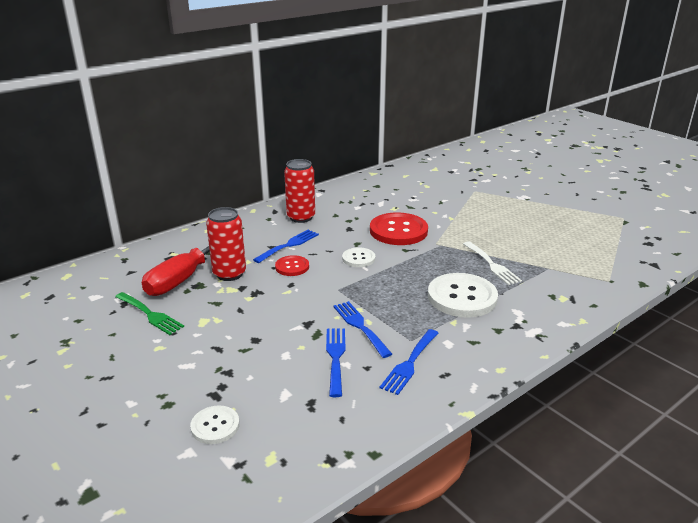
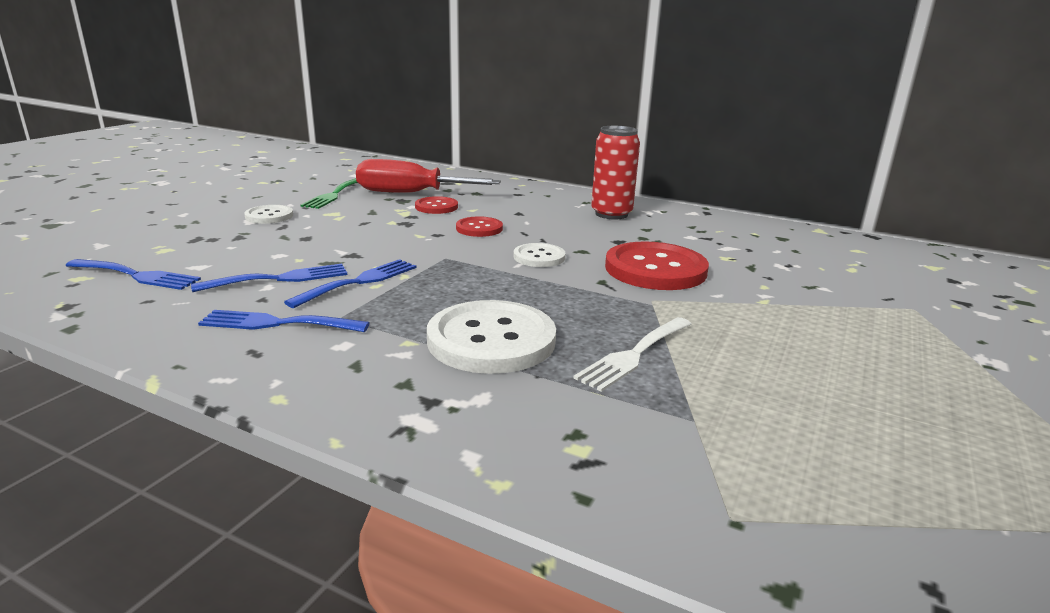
camera: 65 degrees right, 5 degrees down
(215, 426) = (141, 247): white button -> white button (269, 216)
(229, 274) = (436, 207): red can -> red button
(289, 245) = (531, 219): blue fork -> blue fork (137, 275)

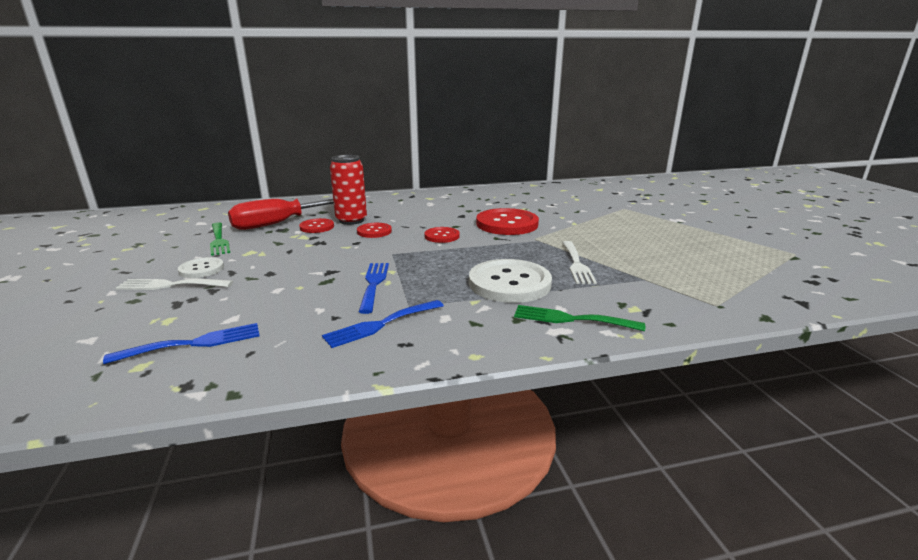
camera: 40 degrees left, 0 degrees up
(223, 222) = (170, 285): none -> white fork
(280, 279) = (317, 302): blue fork -> none
(462, 416) = (571, 319): none -> green fork
(539, 257) = (442, 236): white button -> red button
(611, 214) = (428, 202): red can -> red can (351, 220)

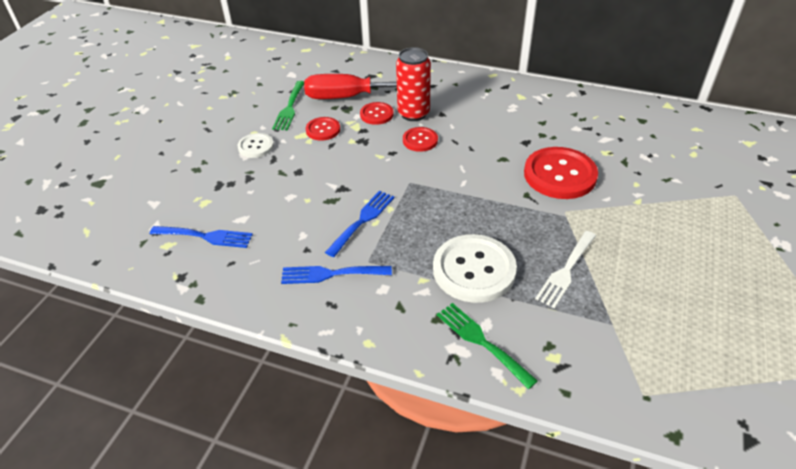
camera: 35 degrees right, 20 degrees up
(170, 285) = (226, 160): white fork -> none
(442, 236) = (475, 172): red button -> red button (323, 130)

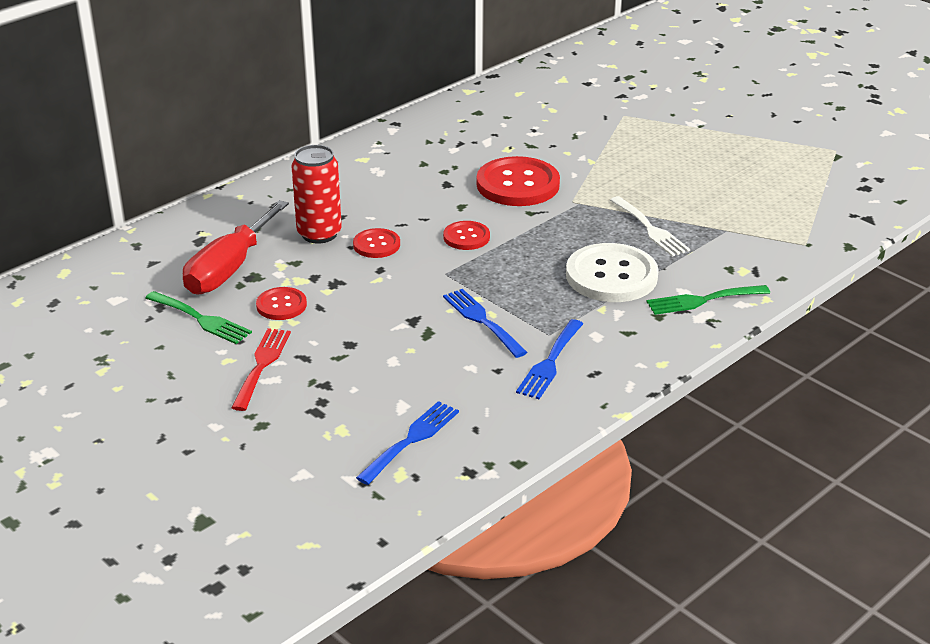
camera: 65 degrees left, 10 degrees down
(256, 146) = (262, 365): white button -> red fork
(376, 114) = (292, 259): red button -> red button (466, 237)

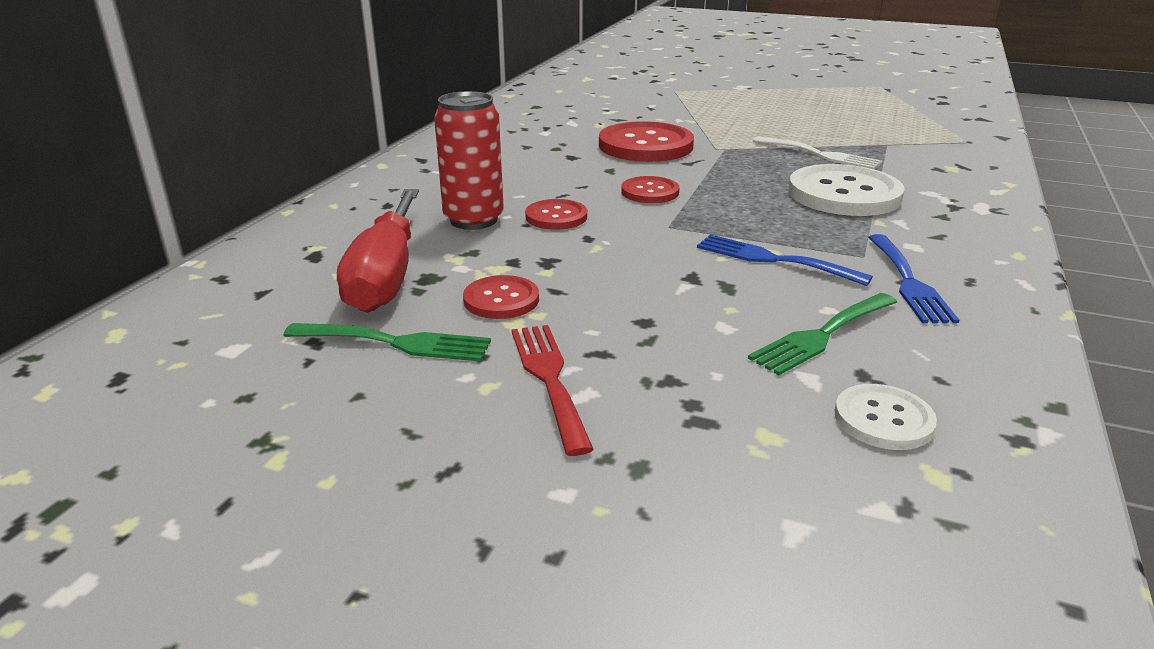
camera: 25 degrees left, 5 degrees down
(411, 440) = (883, 419): blue fork -> white button
(702, 300) = (959, 195): green fork -> green fork (822, 335)

